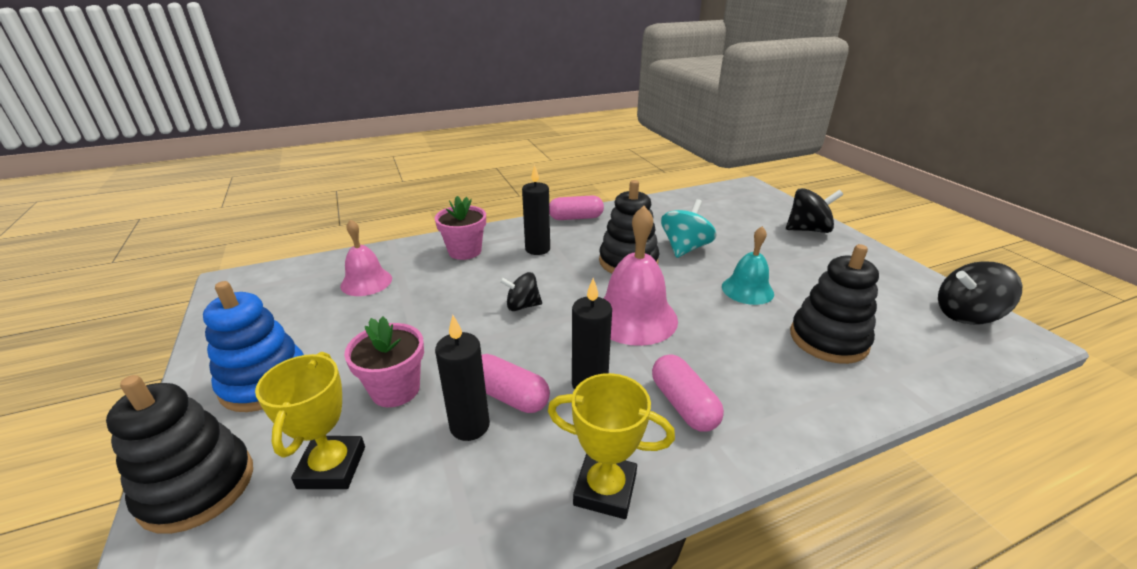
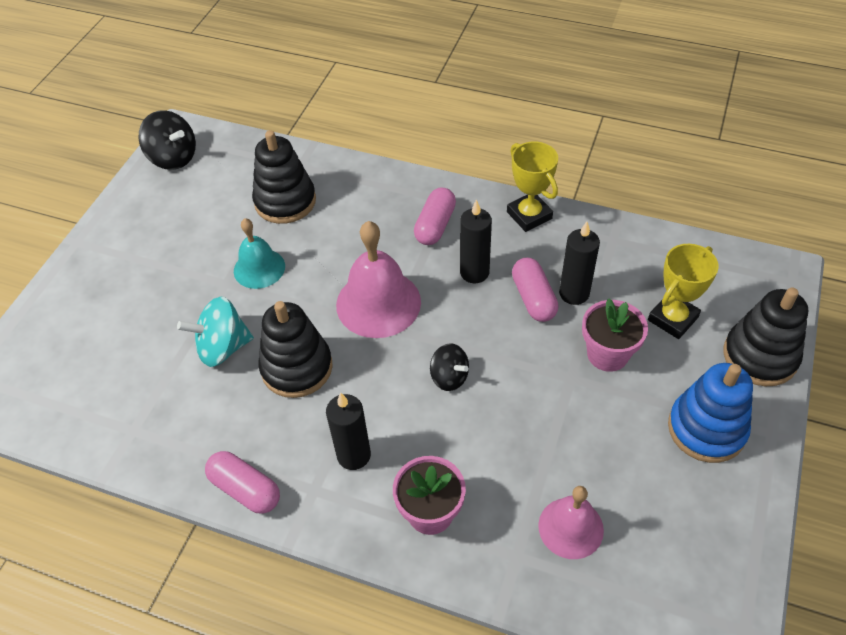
camera: 135 degrees left, 20 degrees up
(808, 230) = (82, 289): black spinning top -> none

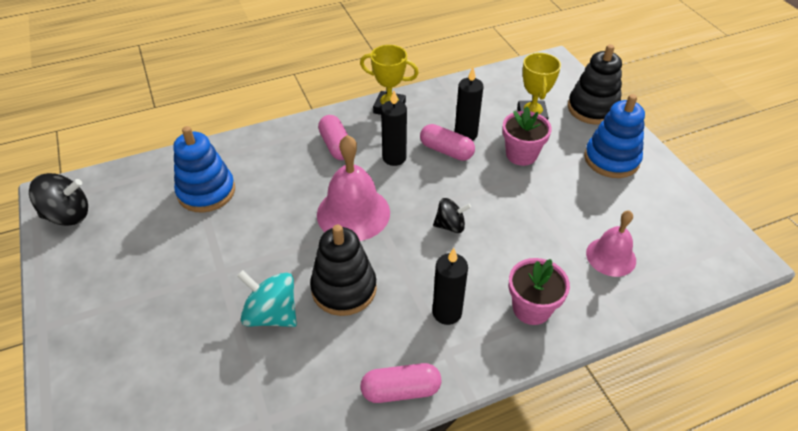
camera: 45 degrees left, 5 degrees down
(223, 347) = (272, 314): turquoise spinning top -> turquoise spinning top turned 90 degrees clockwise
(259, 268) = (238, 246): turquoise bell -> none
(285, 201) = (206, 192): black stacking toy -> blue stacking toy

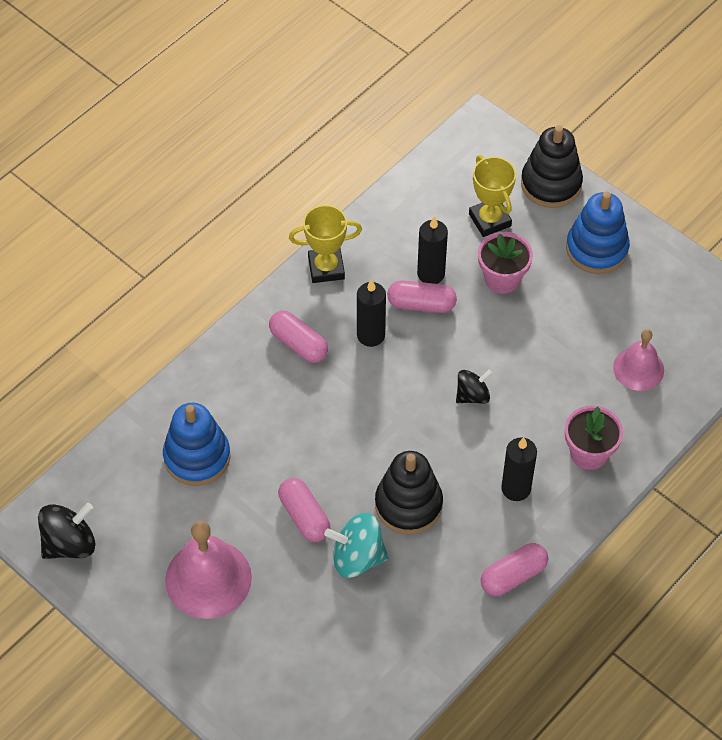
camera: 25 degrees left, 10 degrees up
(253, 264) = (304, 516): none -> pink capsule
(353, 213) = (368, 420): pink bell -> pink bell (208, 578)

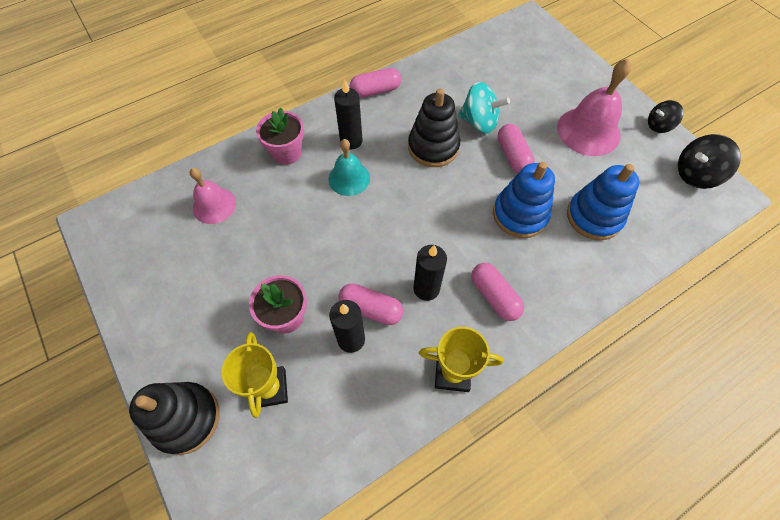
camera: 165 degrees left, 5 degrees up
(472, 395) = (356, 215): black spinning top -> black spinning top (658, 126)
(498, 437) = (349, 178): none -> turquoise bell
(596, 249) = (184, 326): blue stacking toy -> blue stacking toy (520, 214)

